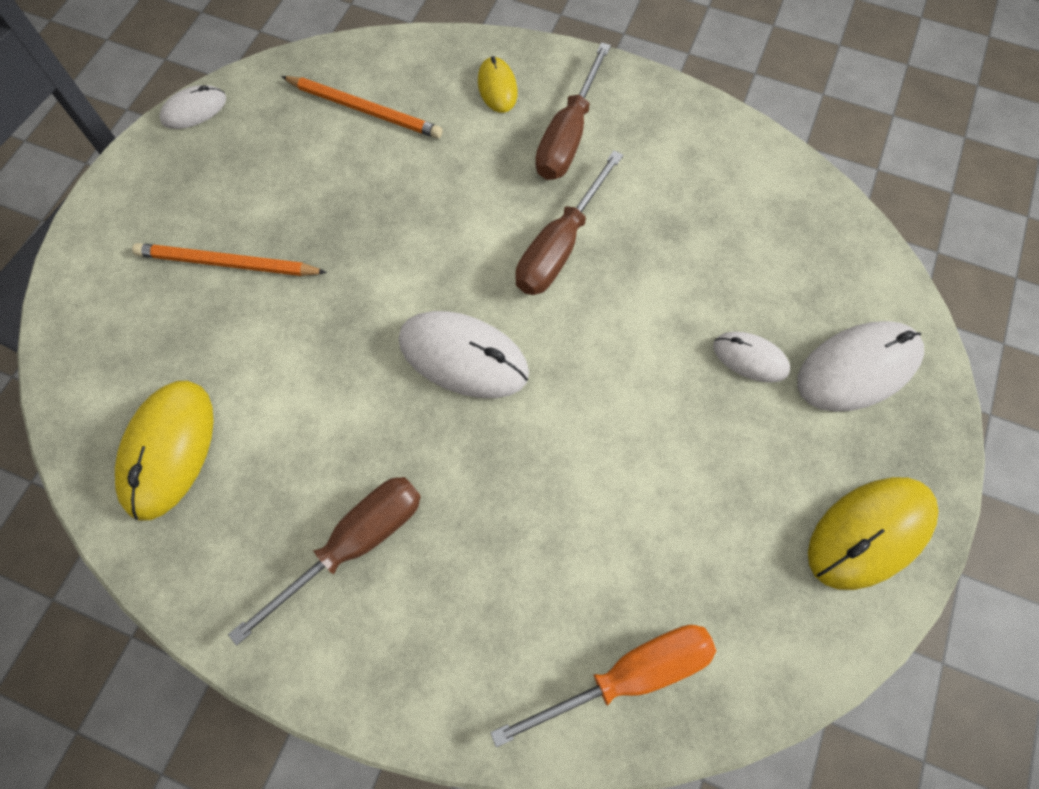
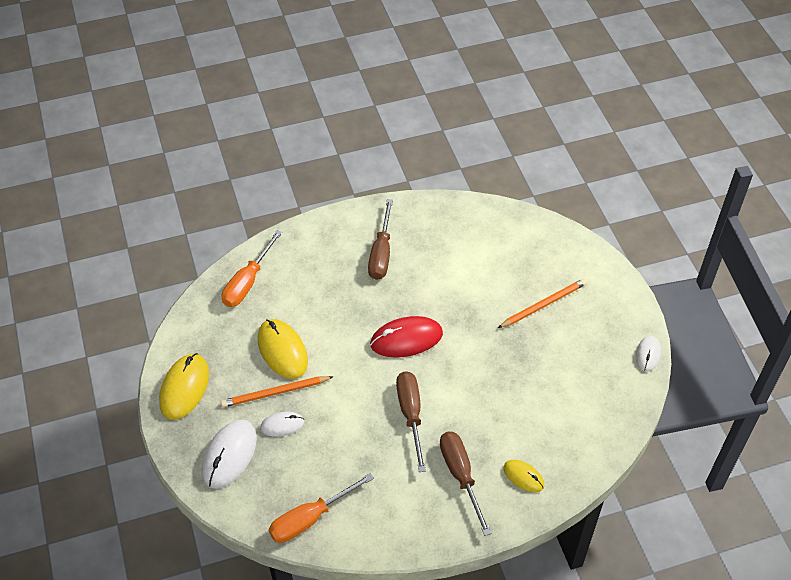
camera: 140 degrees right, 15 degrees down
(168, 450) = (481, 234): yellow mouse -> yellow mouse (282, 350)
(365, 110) = (572, 414): orange pencil -> orange pencil (275, 393)
(463, 356) = (406, 339): white mouse -> red mouse
(797, 212) = (310, 518): none -> orange screwdriver

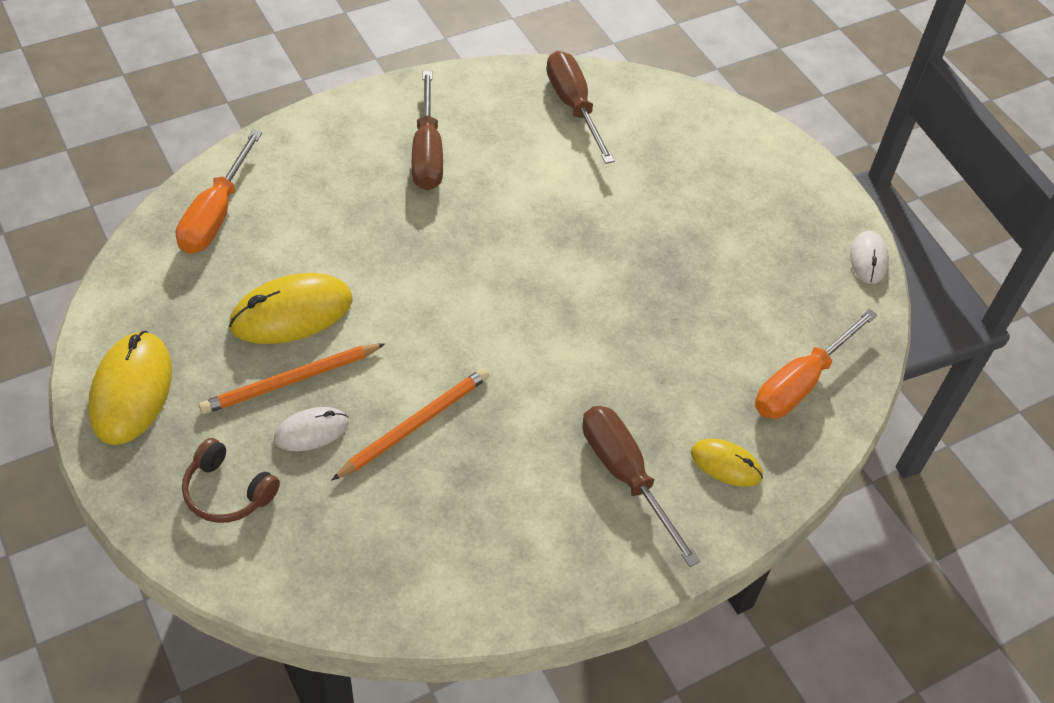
camera: 15 degrees left, 0 degrees up
(229, 455) = (227, 491): white mouse -> brown headphones
(282, 350) = (292, 313): yellow mouse -> yellow mouse turned 75 degrees counterclockwise
(310, 518) = (387, 579): orange screwdriver -> orange screwdriver (801, 383)
(406, 339) = (493, 275): red mouse -> none
(411, 415) = (524, 390): brown screwdriver -> brown screwdriver (573, 107)
(543, 304) = (695, 203): orange pencil -> orange pencil (415, 425)

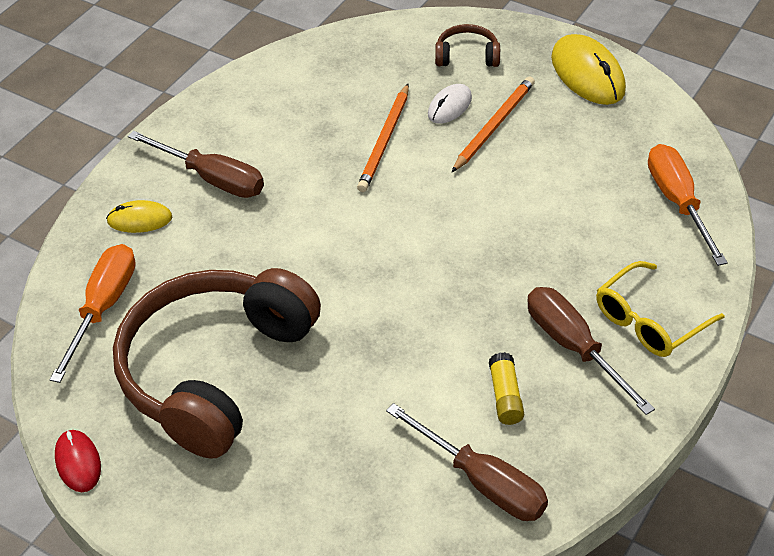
camera: 155 degrees right, 5 degrees down
(292, 313) = (540, 165): yellow mouse -> none
(351, 141) = (649, 321): none -> yellow glasses
(510, 147) = (505, 396): none -> yellow glue stick
(725, 275) = (215, 371): none -> brown headphones
(868, 259) = (78, 462): white mouse -> red mouse

